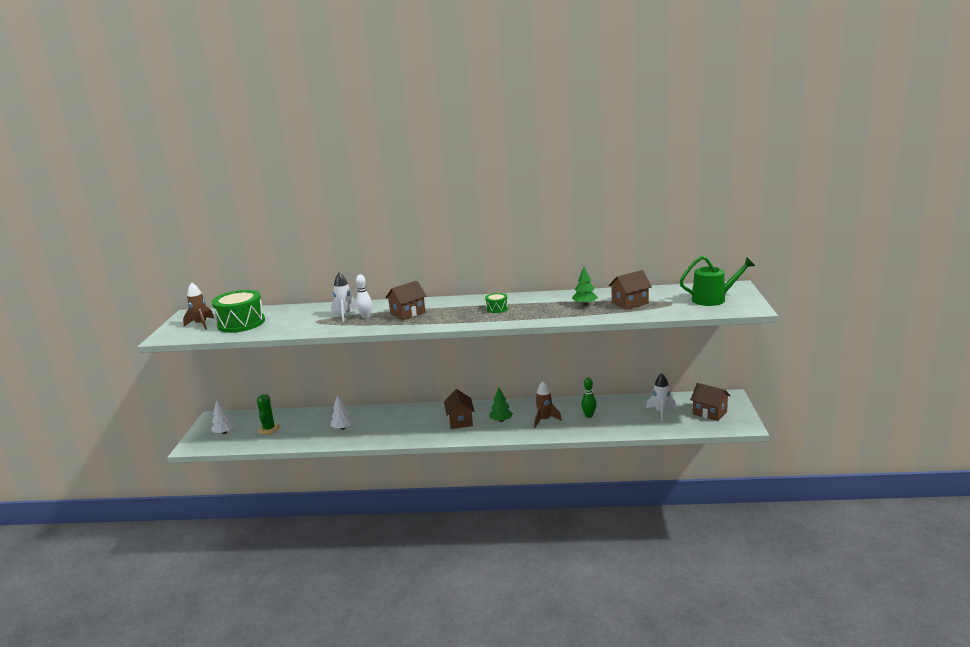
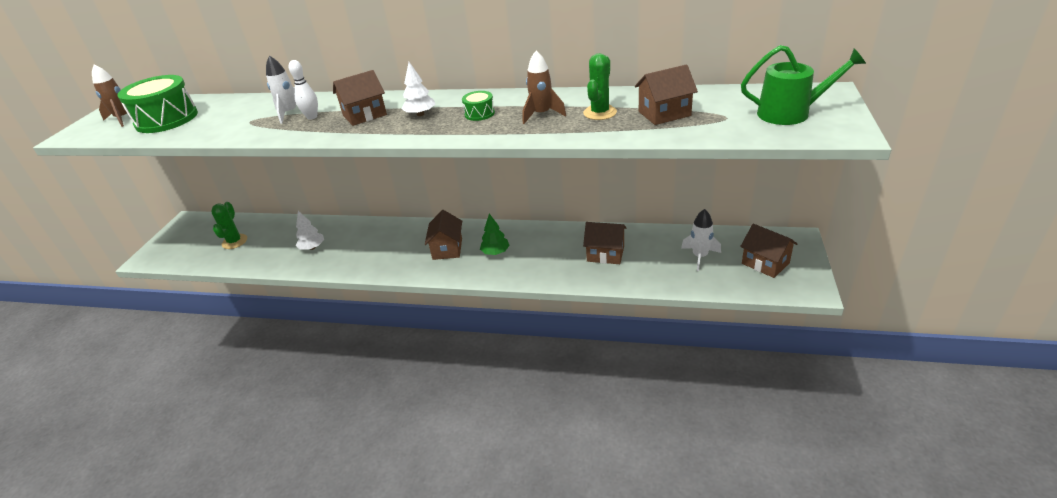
camera: 10 degrees right, 15 degrees up
(224, 432) = (187, 242): white tree -> white tree (420, 114)
(544, 420) = (548, 256): brown rocket -> brown rocket (541, 114)
(585, 304) = (600, 113): green tree -> green cactus
(589, 415) = (605, 254): green bowling pin -> brown house

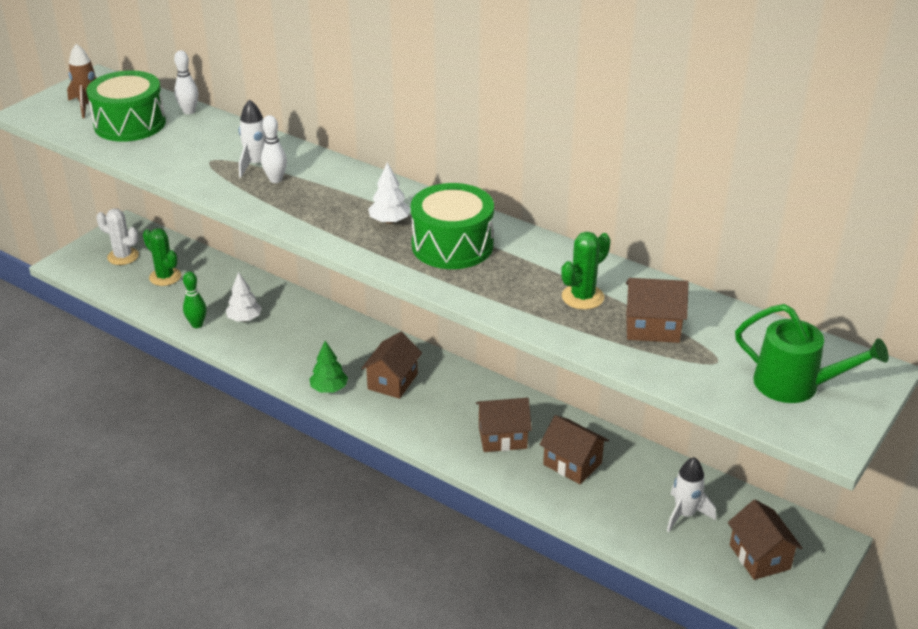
camera: 20 degrees right, 0 degrees up
(193, 239) = (123, 256): none -> white cactus
(213, 100) = (189, 111): none -> white bowling pin
(234, 241) = (165, 277): green cactus -> green cactus turned 75 degrees counterclockwise
(277, 263) = (197, 324): none -> green bowling pin
(364, 115) = (331, 198): brown house -> brown house (502, 437)
(479, 113) = (452, 245): green drum -> green drum, size x2.14
(495, 252) = (444, 409): green tree -> green tree (329, 389)
(541, 114) = (517, 274): brown rocket -> none

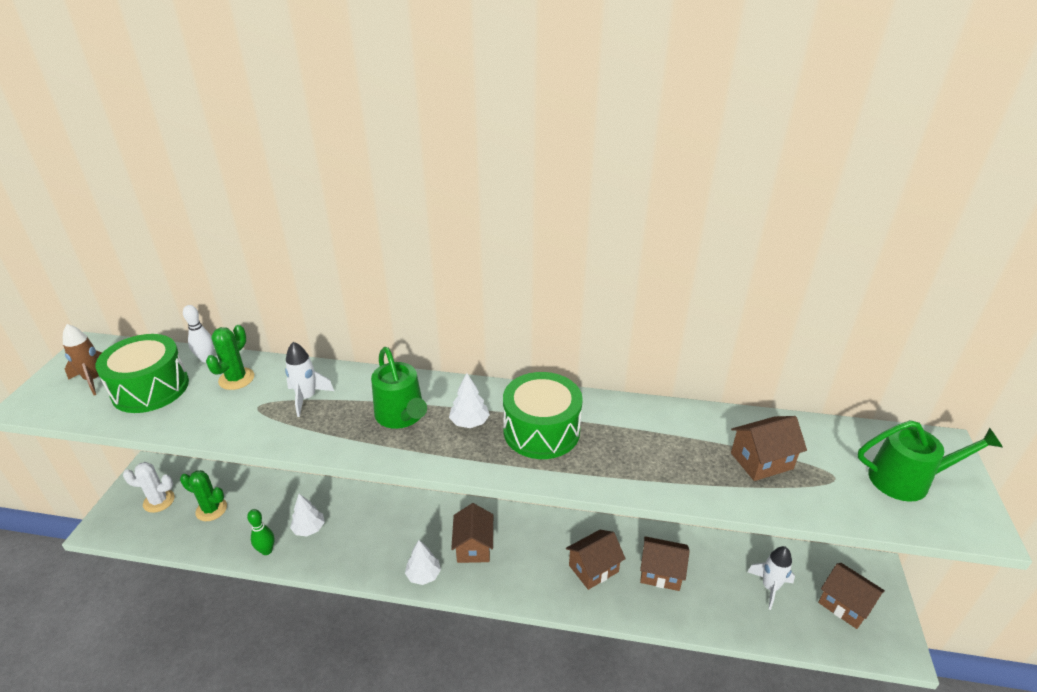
camera: 25 degrees left, 0 degrees up
(276, 180) = (335, 409): white bowling pin -> none
(329, 389) = (423, 575): green tree -> white tree
(331, 200) = (401, 416): none -> green watering can
(582, 297) = (685, 449): green cactus -> green cactus (236, 379)

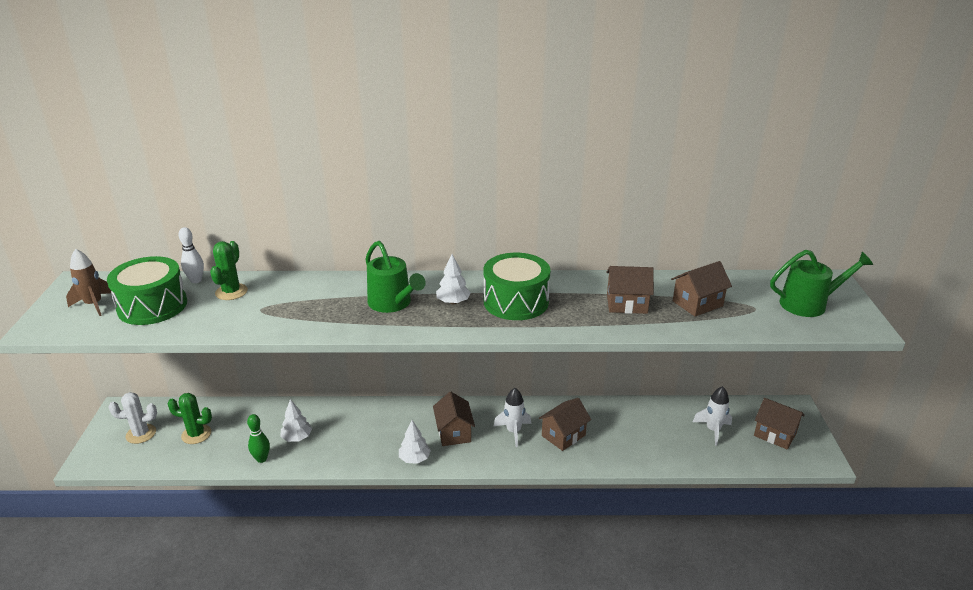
camera: 10 degrees left, 5 degrees down
(307, 398) = (303, 299): white rocket -> white rocket (513, 431)
(661, 573) = (621, 431): brown house -> brown house (626, 304)

